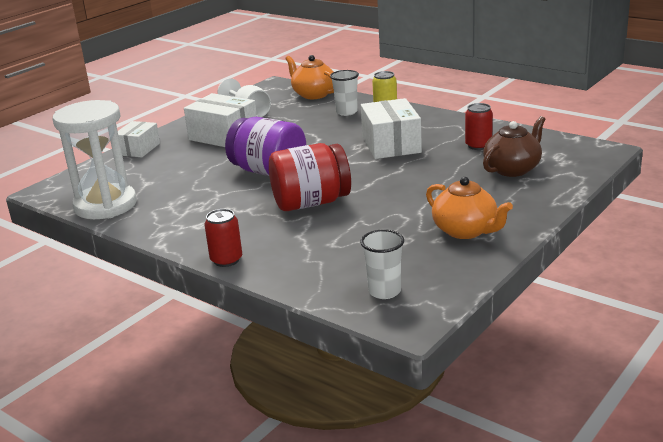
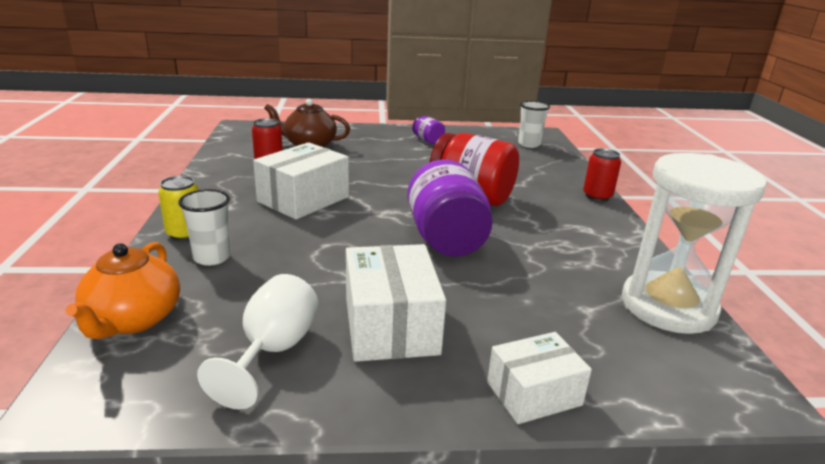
camera: 135 degrees left, 0 degrees up
(466, 231) = (427, 140): orange teapot -> purple jar

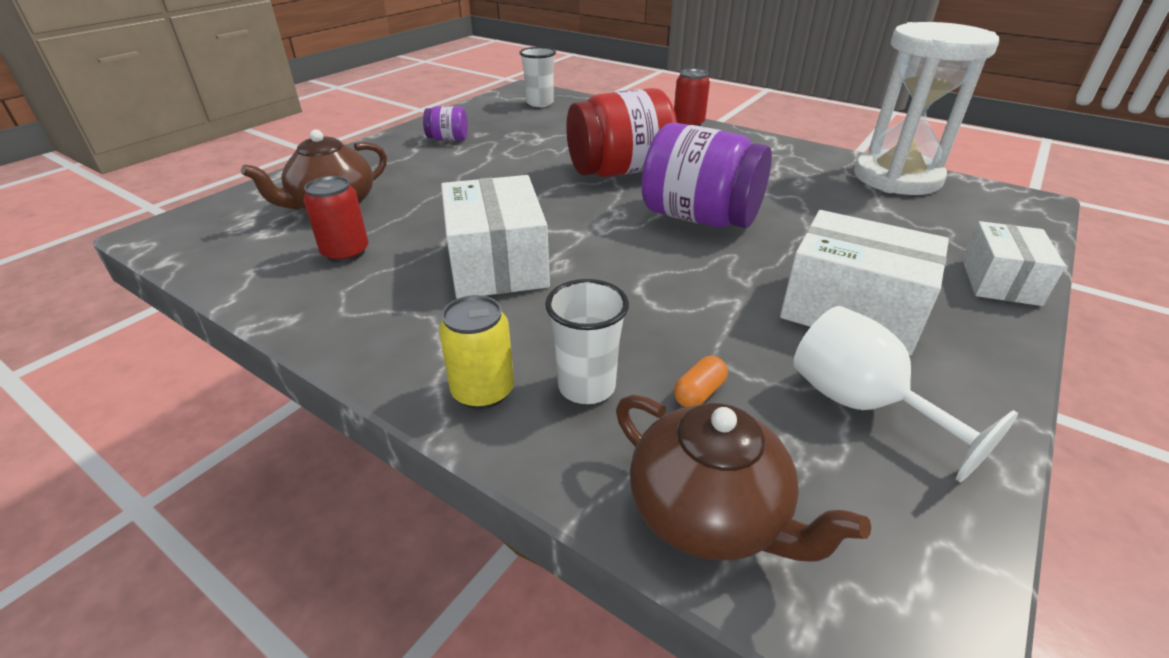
camera: 50 degrees left, 10 degrees up
(133, 319) = (709, 514): orange teapot -> brown teapot
(235, 291) = (699, 393): none -> orange capsule

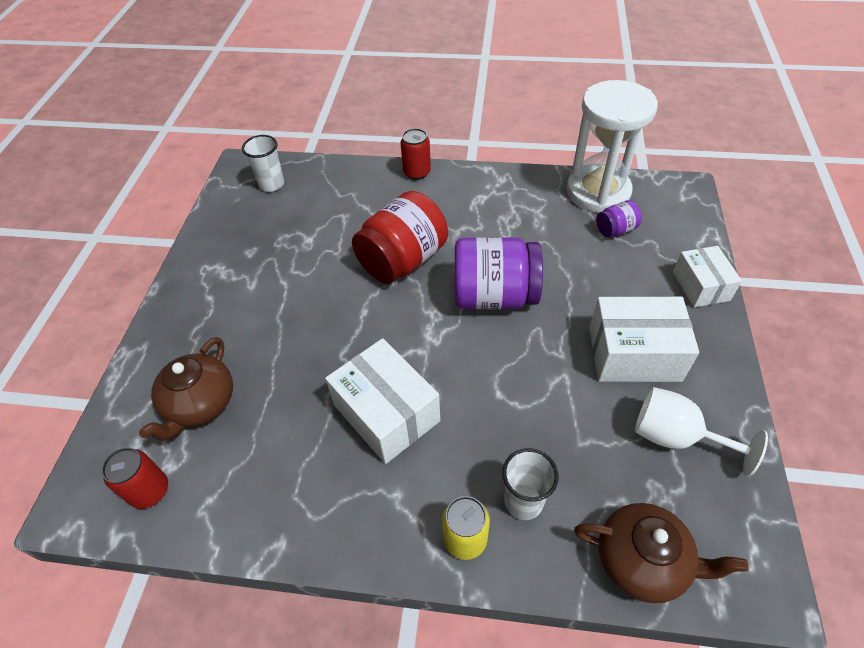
camera: 25 degrees left, 15 degrees up
(346, 252) = (261, 455): red can -> red can (150, 491)
(448, 139) = (228, 271): purple jar -> purple jar (615, 230)
(699, 393) = (588, 473): orange capsule -> none

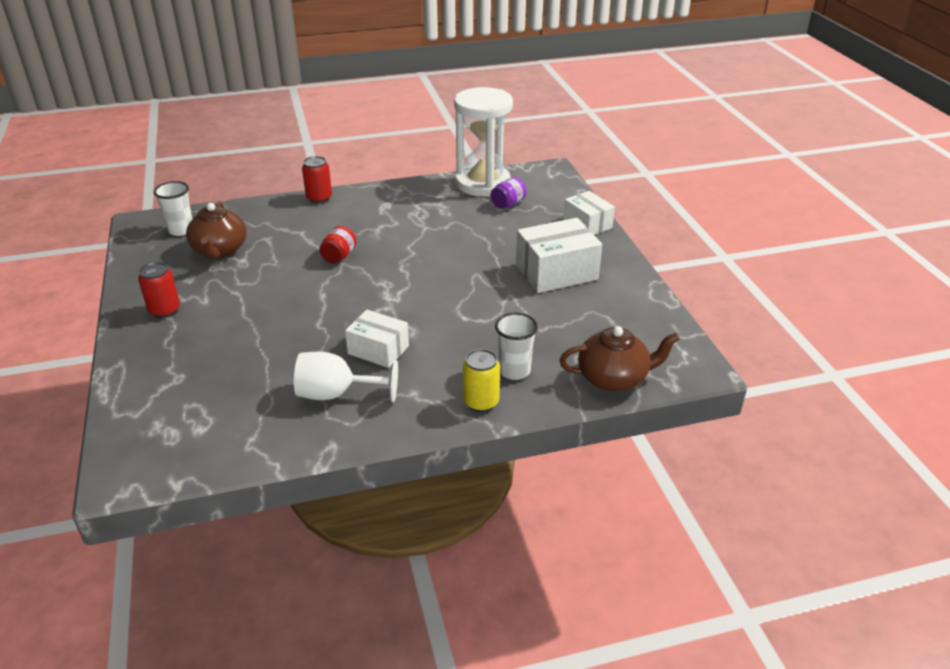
camera: 25 degrees left, 15 degrees down
(150, 491) = (191, 448): red can -> red can (164, 310)
(200, 404) = (204, 385): brown teapot -> brown teapot (220, 250)
(386, 413) = (378, 350): white box -> white box, size x0.64
(403, 260) = (339, 256): red jar -> red jar, size x0.47
(494, 296) = (430, 262): purple jar -> none
(675, 437) = (607, 309): white goblet -> white goblet (336, 394)

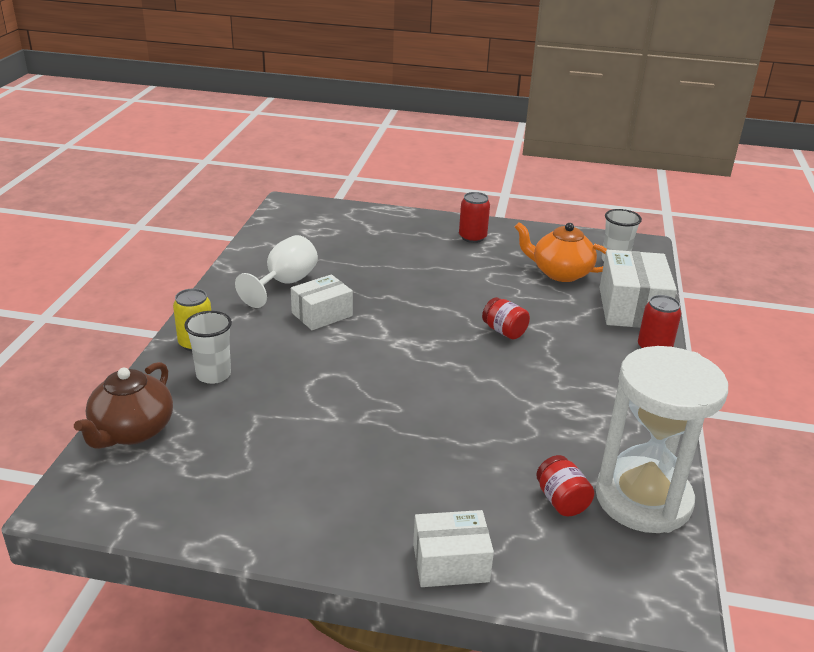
camera: 115 degrees right, 5 degrees down
(220, 250) = (560, 273): brown teapot -> orange teapot
(508, 204) = (561, 501): purple jar -> red jar
(556, 272) = (351, 473): white box -> white box (632, 308)

